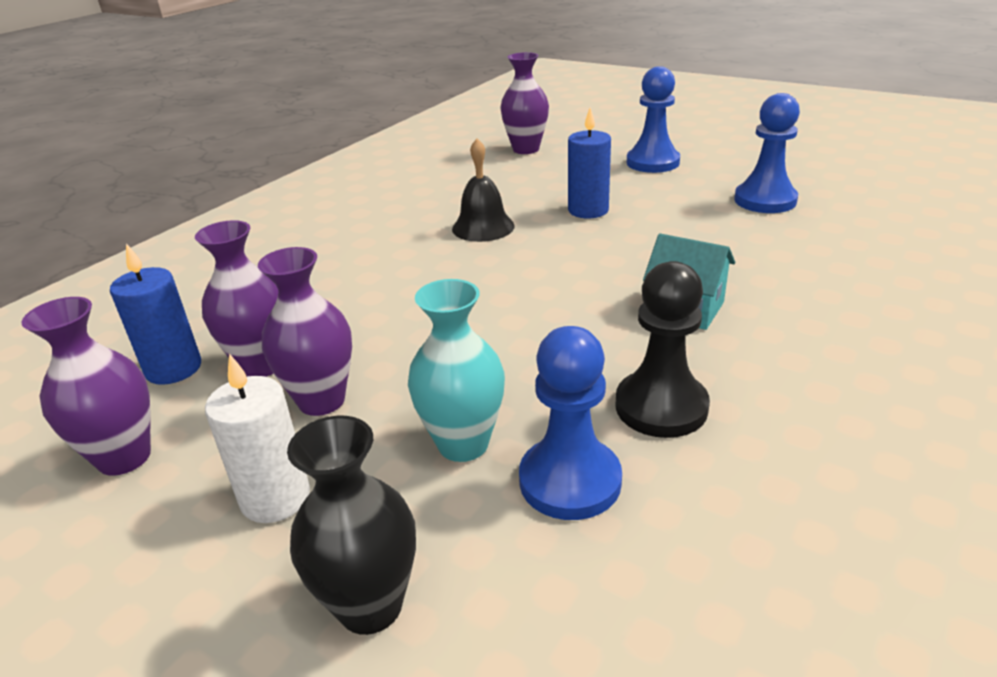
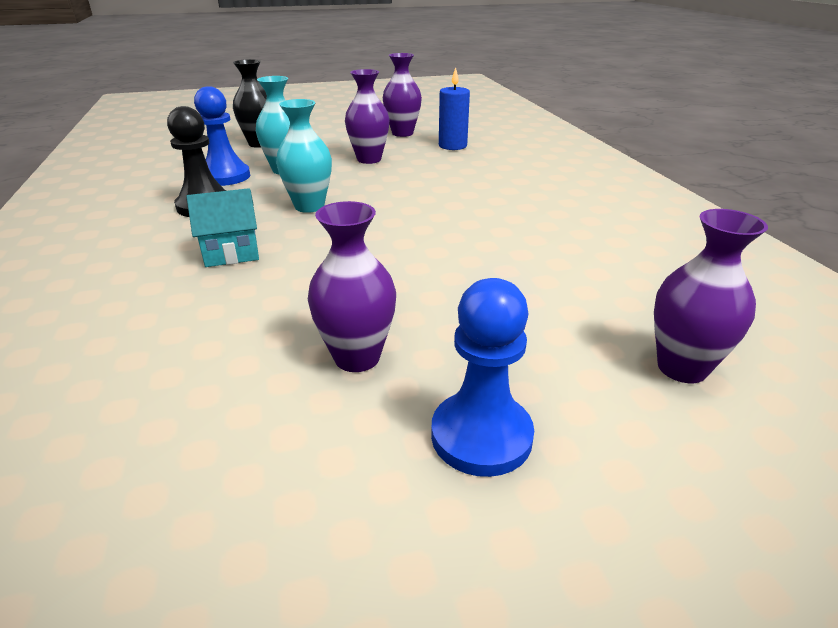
camera: 130 degrees right, 0 degrees up
(261, 365) = (421, 157): purple vase -> purple vase (357, 357)
(275, 498) = (330, 144): white candle -> none
(483, 227) = (477, 248): black bell -> none
(538, 338) = (309, 206): none -> turquoise vase
(588, 210) = (425, 303): blue candle -> none
(765, 200) = (235, 422): blue pawn -> none

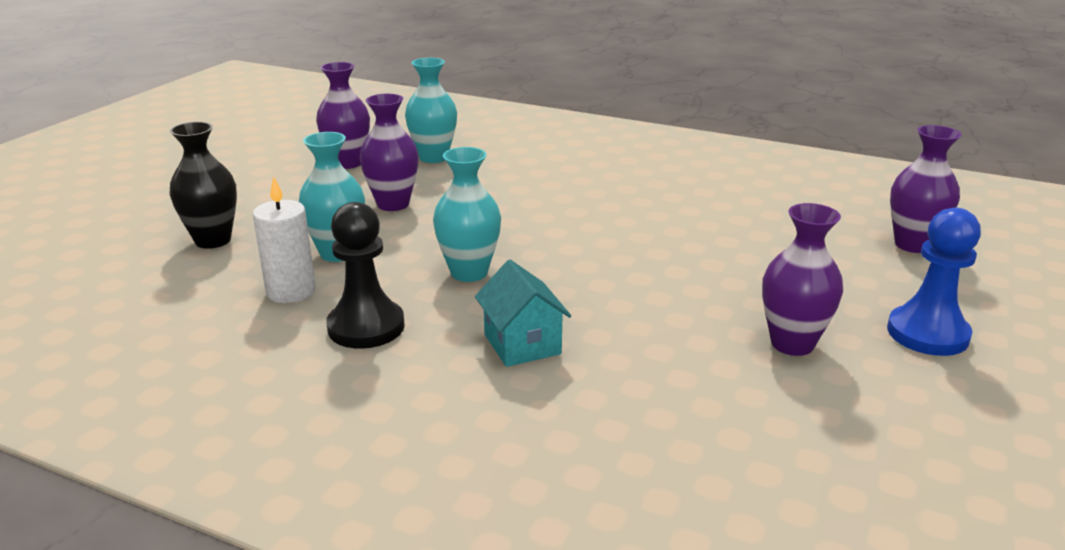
camera: 50 degrees left, 5 degrees down
(225, 177) = (291, 291): blue pawn -> white candle
(231, 252) = (522, 344): turquoise house -> turquoise house turned 45 degrees counterclockwise
(452, 146) = (433, 157): blue candle -> turquoise vase

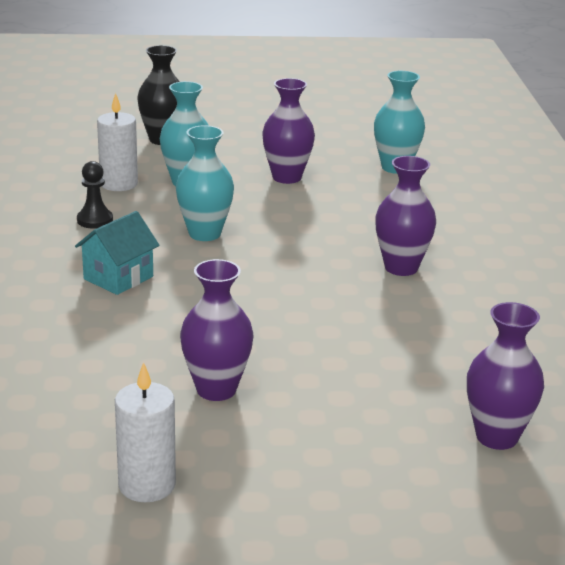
camera: 60 degrees right, 0 degrees up
(347, 163) = (340, 141): purple vase -> purple vase (401, 268)
(366, 327) = (95, 220): black pawn -> black pawn, size x0.61
(927, 334) = (298, 459): blue pawn -> none
(958, 425) = (147, 485): none -> white candle

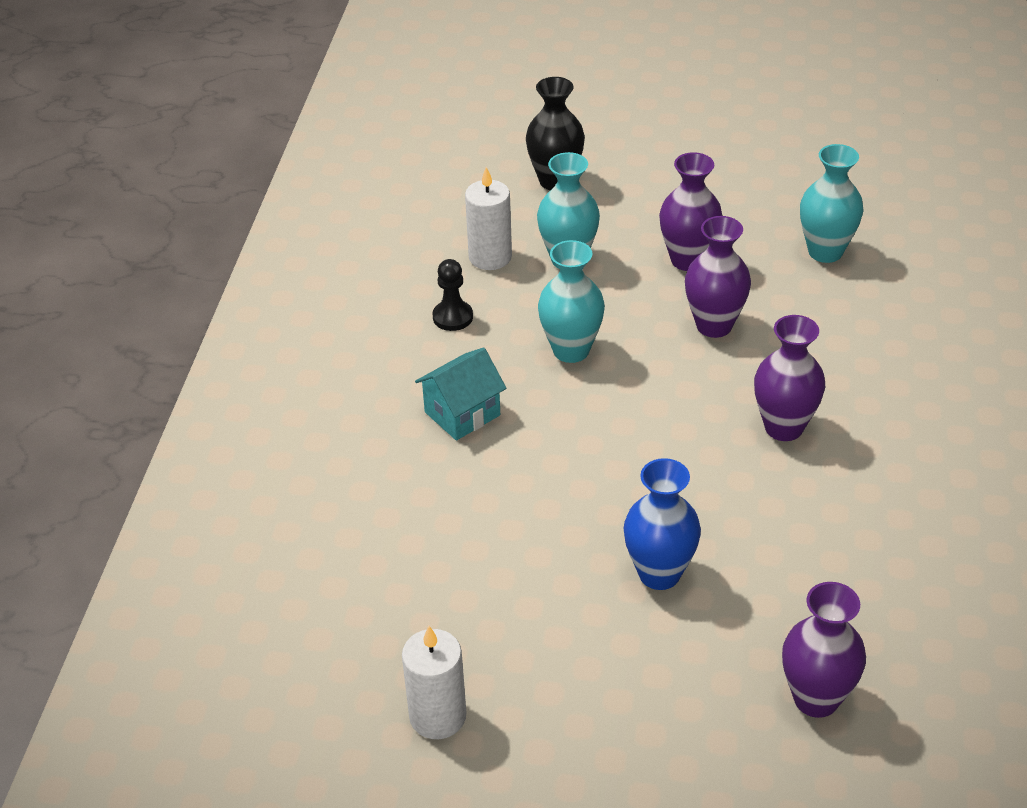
camera: 15 degrees right, 15 degrees up
(216, 389) = (533, 594): purple vase -> purple vase (714, 325)
(327, 366) = (659, 574): none -> blue vase

